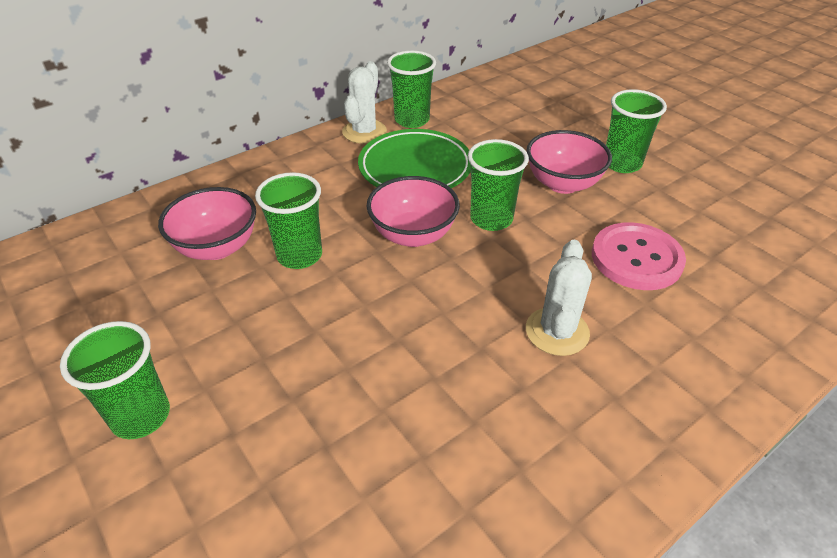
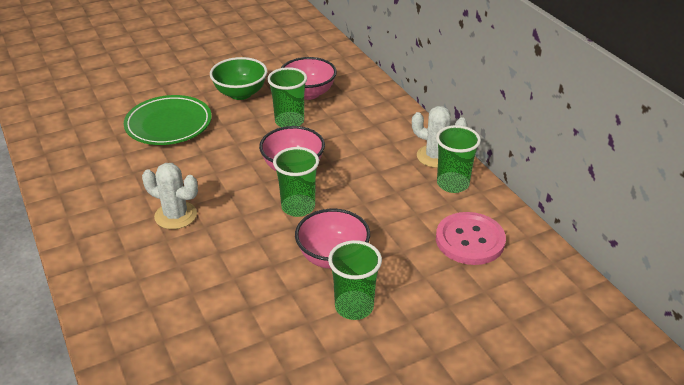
camera: 100 degrees right, 5 degrees down
(141, 416) = (195, 78): green cup -> none
(211, 329) = (240, 93): none -> green bowl
(415, 168) = (376, 178): green plate -> green plate (169, 124)
(636, 258) = (224, 275): pink button -> pink button (470, 240)

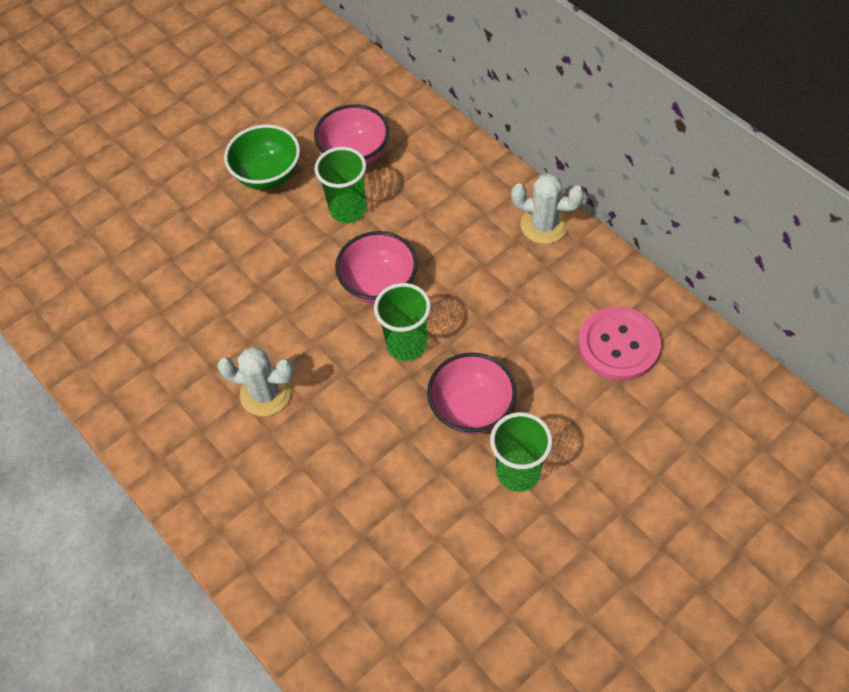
camera: 10 degrees left, 20 degrees up
(169, 124) = (197, 250): green plate -> none
(452, 184) = (576, 264): green cup -> none

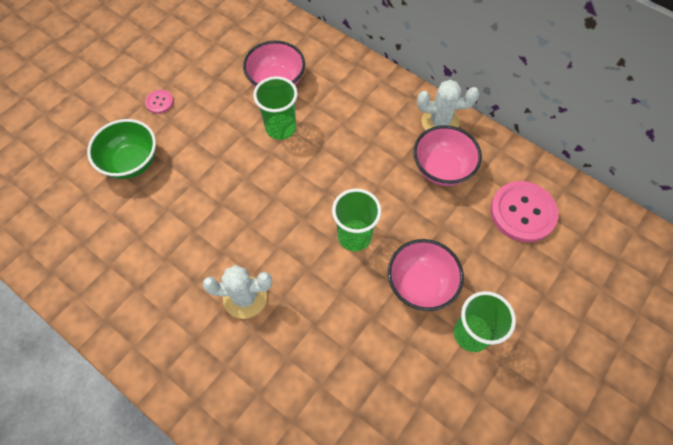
camera: 15 degrees left, 5 degrees up
(212, 162) = (159, 102): none -> pink button
(268, 175) = (208, 107): green bowl -> green bowl (132, 162)
(379, 285) = (320, 188): pink bowl -> pink bowl (441, 169)

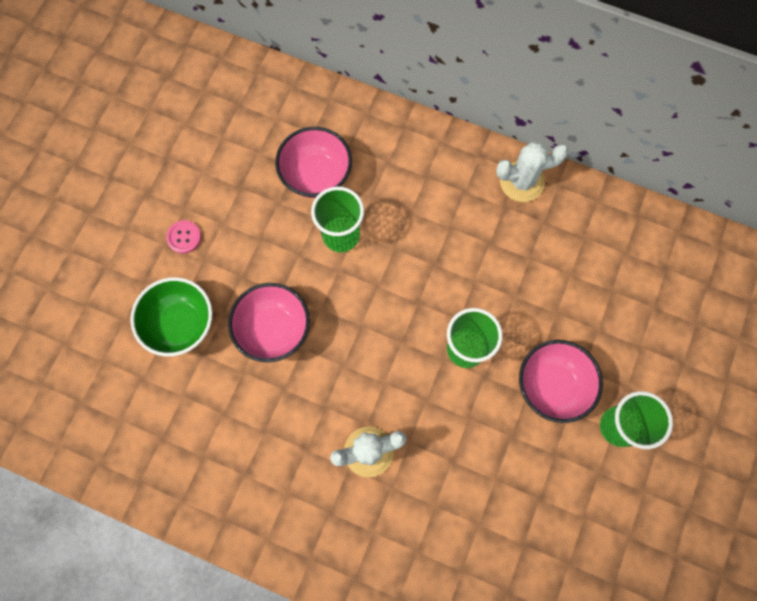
camera: 15 degrees left, 10 degrees up
(441, 169) = (539, 241): pink bowl -> pink bowl (274, 330)
(522, 212) = (639, 272): pink button -> none

